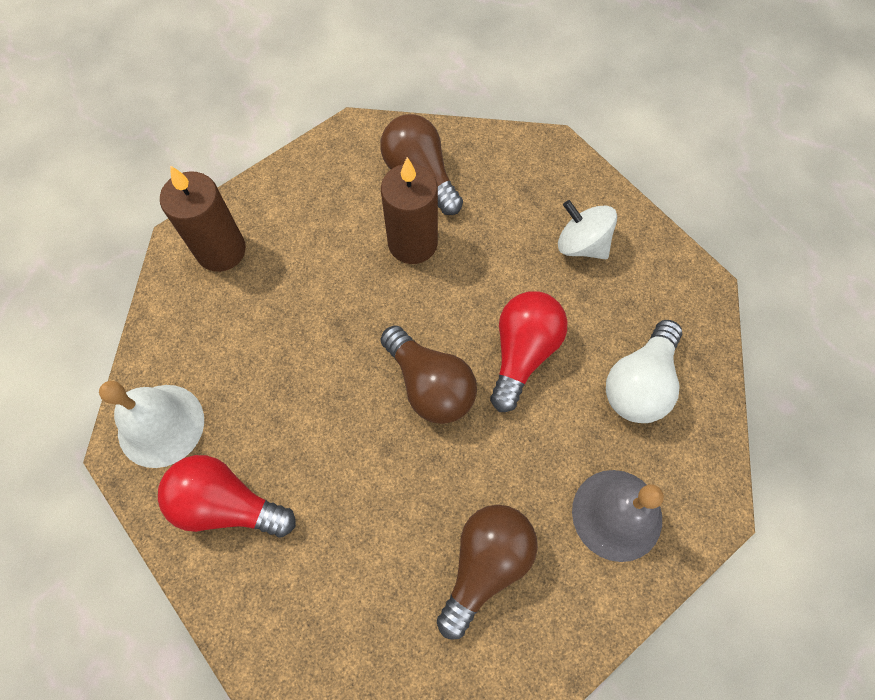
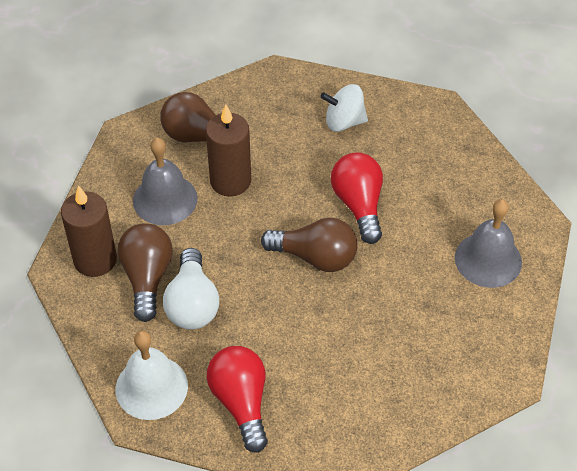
camera: 35 degrees left, 15 degrees down
(227, 504) = (241, 402): red light bulb -> red light bulb turned 90 degrees clockwise
(335, 225) = (165, 199): none -> grey bell
(485, 565) = (433, 333): brown light bulb -> brown light bulb (147, 278)
(639, 383) = (444, 181): white light bulb -> white light bulb (192, 303)

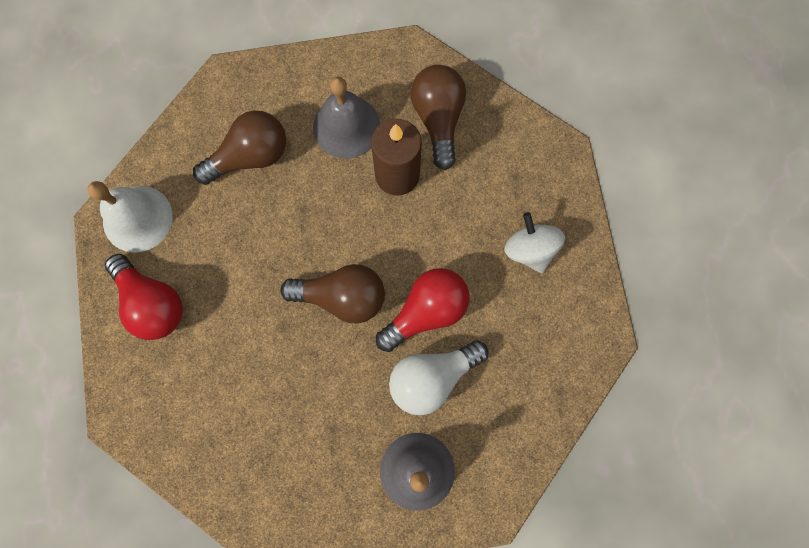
camera: 65 degrees right, 25 degrees up
(95, 260) = (250, 102): brown candle -> none
(192, 303) = (239, 210): white light bulb -> white light bulb (432, 377)
(241, 402) = (152, 303): red light bulb -> red light bulb turned 90 degrees clockwise
(315, 257) = (342, 297): brown light bulb -> brown light bulb turned 75 degrees counterclockwise

